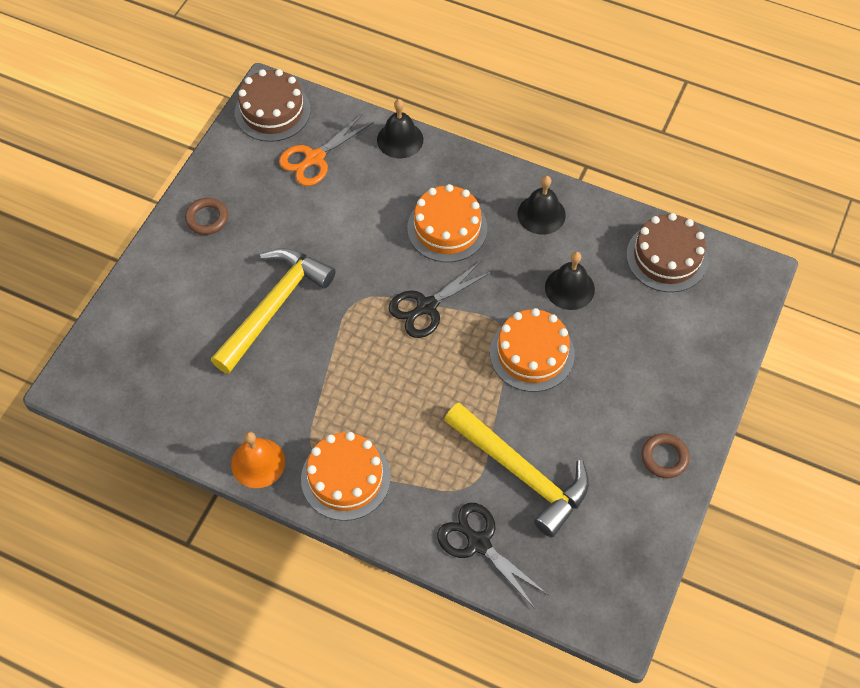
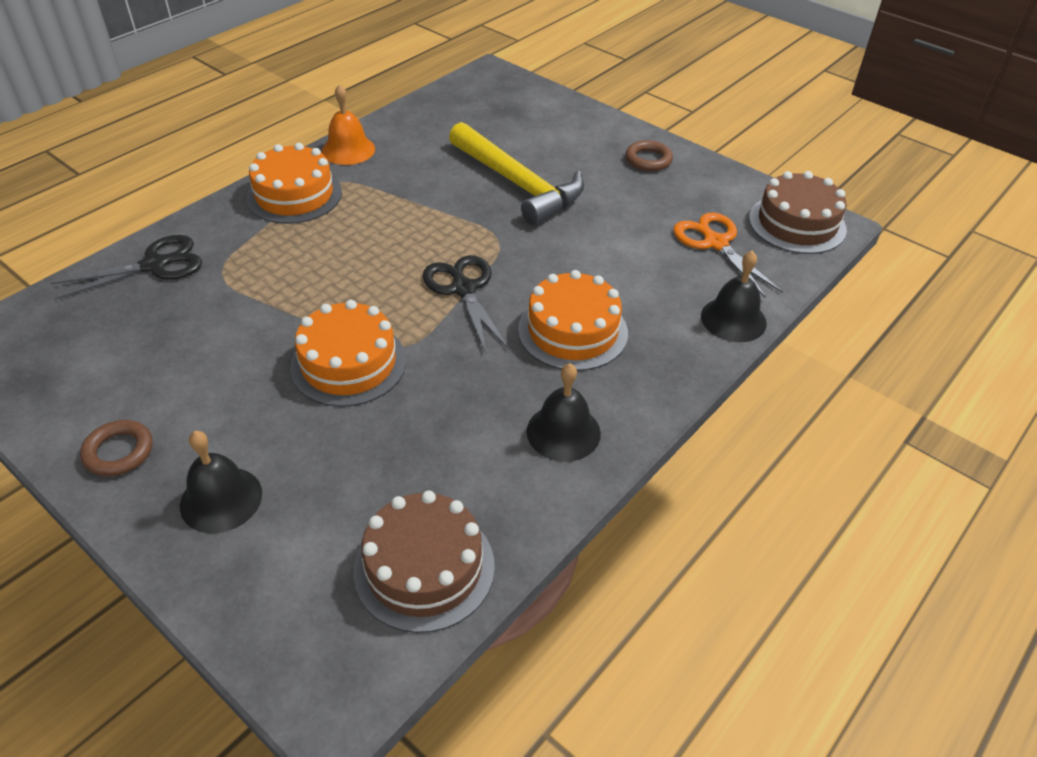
camera: 105 degrees right, 15 degrees down
(521, 473) = (204, 315): yellow hammer -> none
(569, 288) = (426, 428): black bell -> black bell (221, 499)

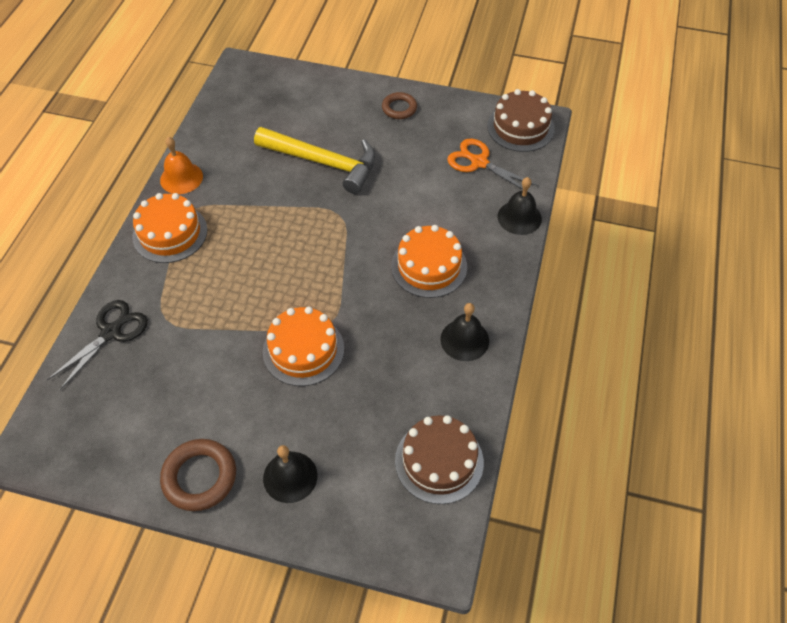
camera: 25 degrees left, 10 degrees up
(119, 452) = (199, 477): brown ring -> brown ring, size x1.55
(463, 289) = (341, 263): black scissors -> none

